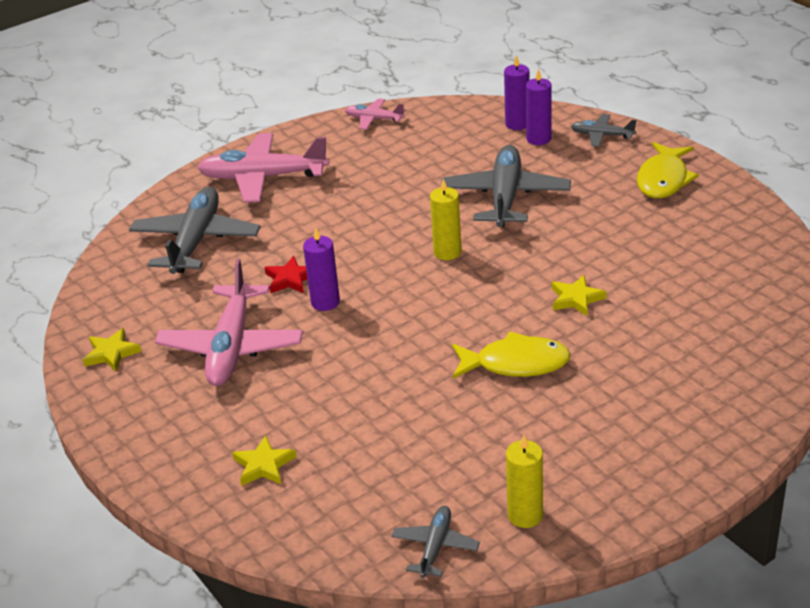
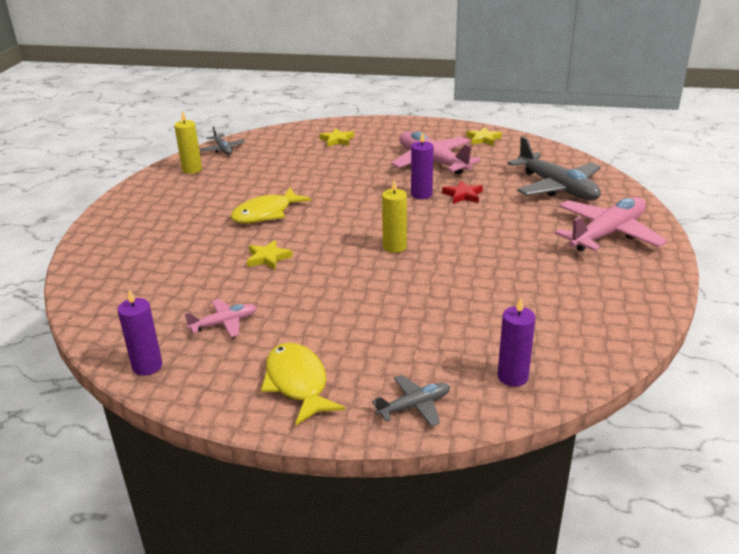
camera: 135 degrees right, 5 degrees down
(373, 119) = (638, 315): pink plane -> pink plane (224, 323)
(505, 197) = (414, 301): grey plane -> none
(538, 139) = (468, 370): purple candle -> purple candle (147, 366)

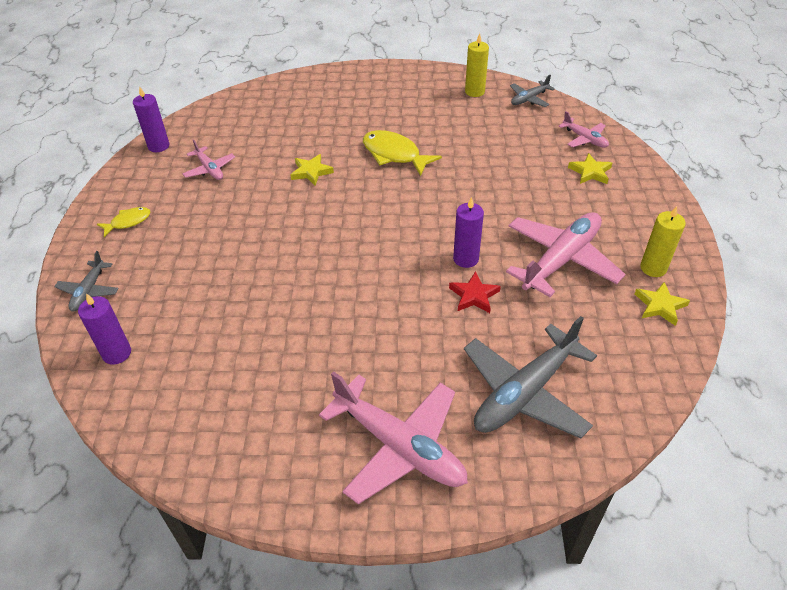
camera: 80 degrees right, 15 degrees up
(294, 136) = (585, 139): none -> pink plane
(298, 383) = (128, 222): yellow fish -> yellow fish, size x0.57
(394, 247) = (341, 250): yellow candle -> yellow candle (653, 268)
(414, 406) = (89, 291): grey plane -> grey plane turned 45 degrees clockwise

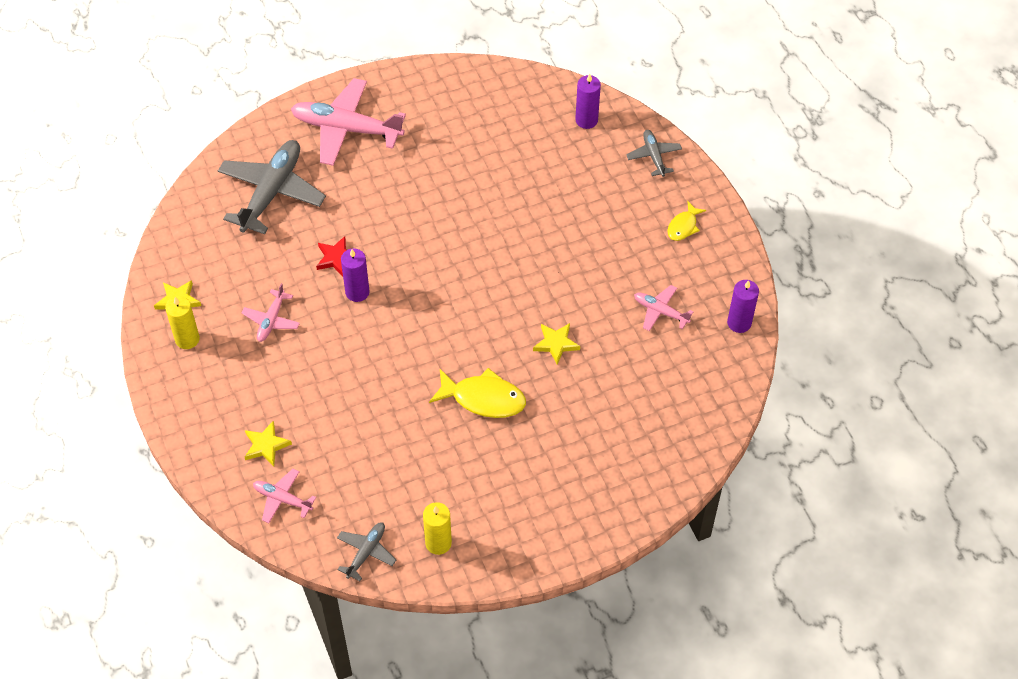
camera: 155 degrees right, 10 degrees up
(561, 259) = (271, 320): pink plane -> pink plane, size x0.50

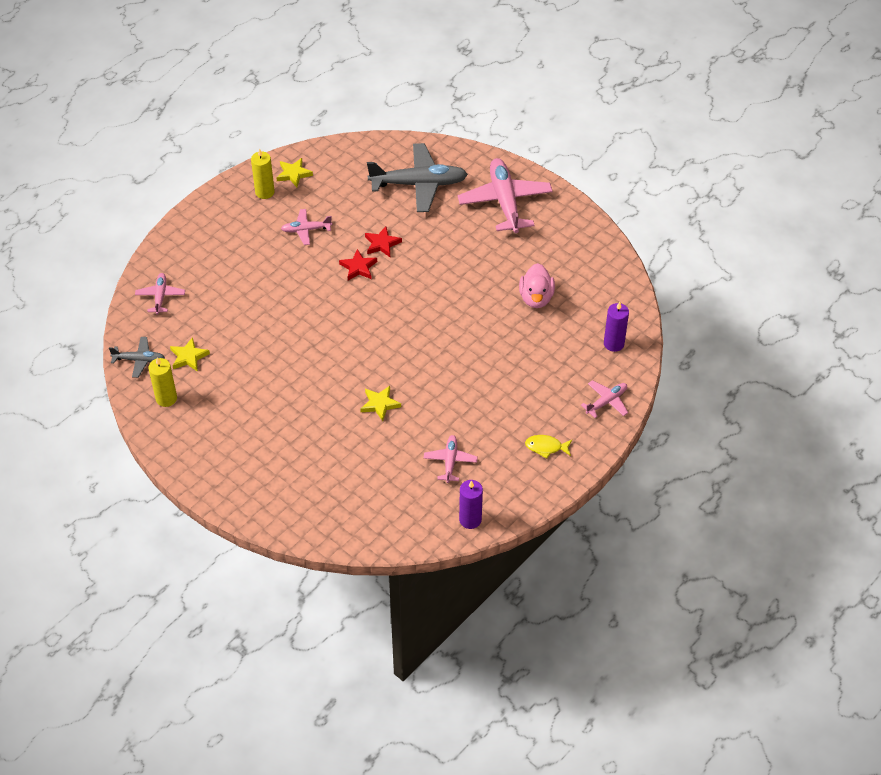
camera: 65 degrees right, 5 degrees down
(266, 445) = (199, 270): yellow star -> yellow star (189, 357)
(357, 292) = (358, 267): purple candle -> red star
(483, 399) = (304, 378): yellow fish -> none
(492, 157) = (536, 298): none -> pink duck
(654, 156) = (606, 401): grey plane -> pink plane

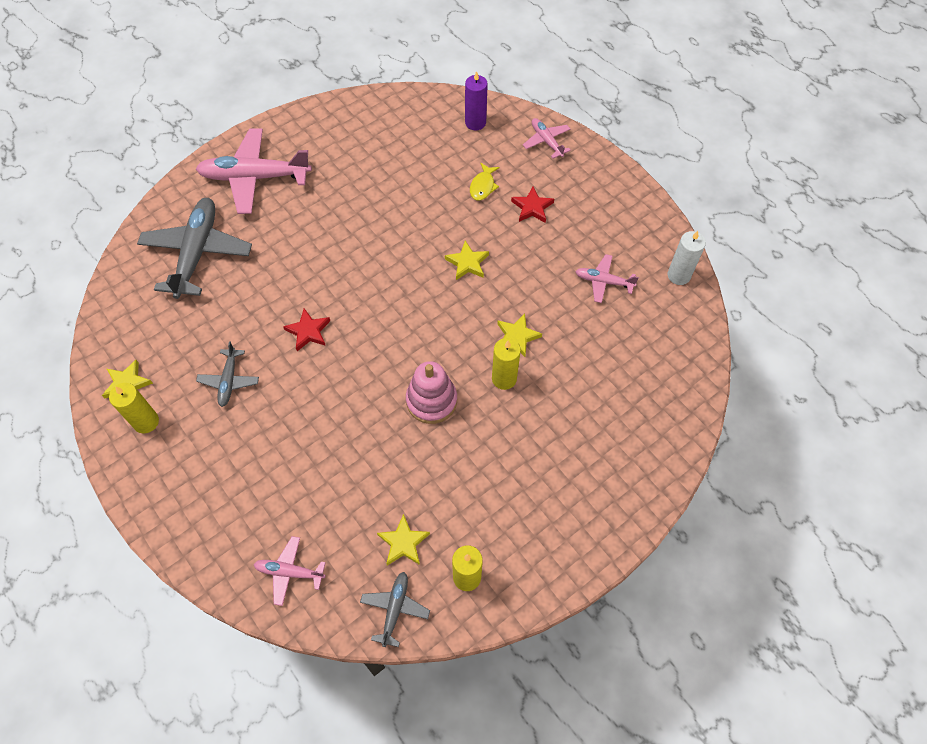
camera: 80 degrees left, 10 degrees up
(306, 230) = (229, 381): pink plane -> grey plane
(309, 355) = (431, 401): none -> pink stacking toy
(337, 400) = (504, 378): none -> yellow candle
(382, 244) = (279, 302): red star -> red star (532, 207)
(448, 360) = (467, 263): none -> yellow star
(470, 519) = (679, 275): purple candle -> white candle
(536, 298) = (400, 173): pink duck -> none
(546, 447) = (595, 198): yellow fish -> yellow fish (483, 186)

